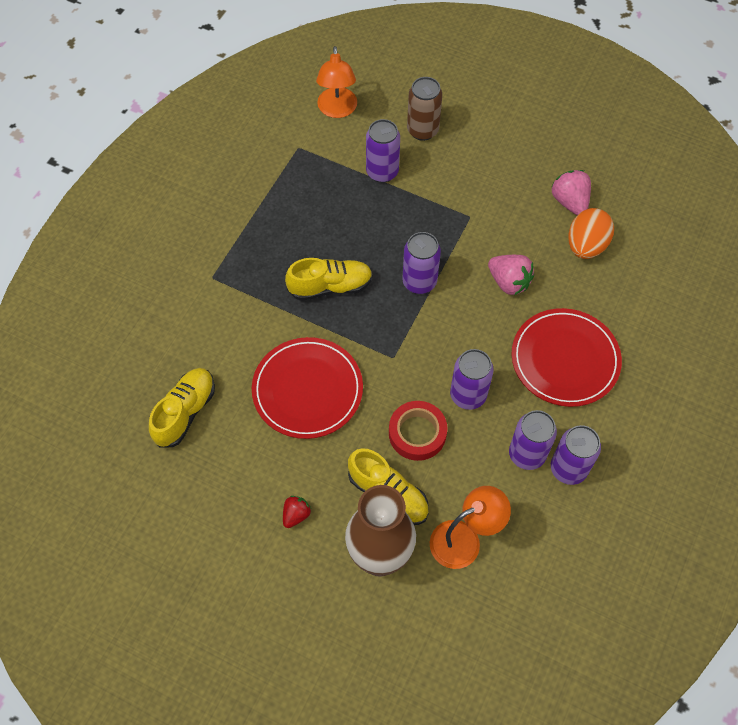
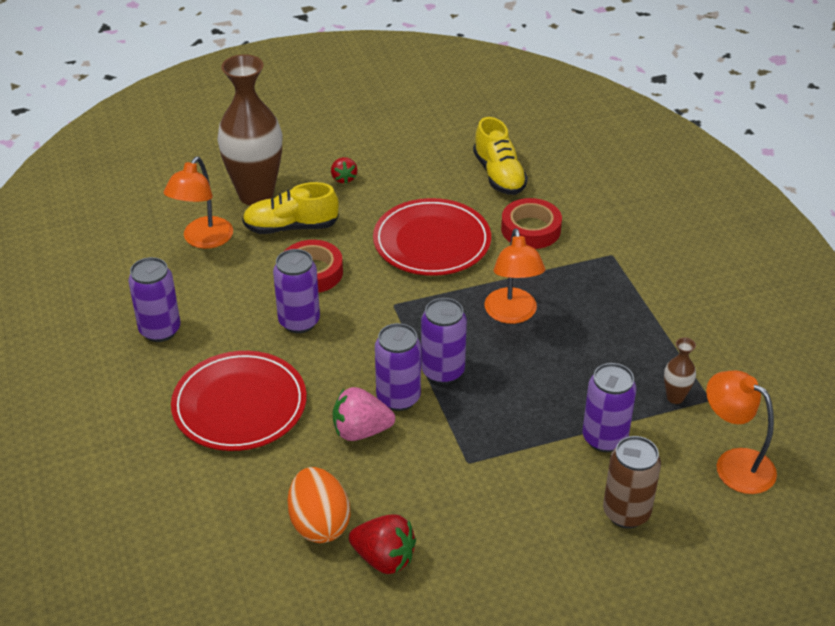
camera: 135 degrees right, 20 degrees down
(232, 342) = (530, 229): none -> red tape
(314, 163) = (675, 397): none -> brown vase
(330, 286) = (512, 314): yellow shoe -> orange lamp
(527, 454) = (206, 317): purple can -> purple can (398, 398)
(569, 202) = (384, 558): pink strawberry -> red strawberry

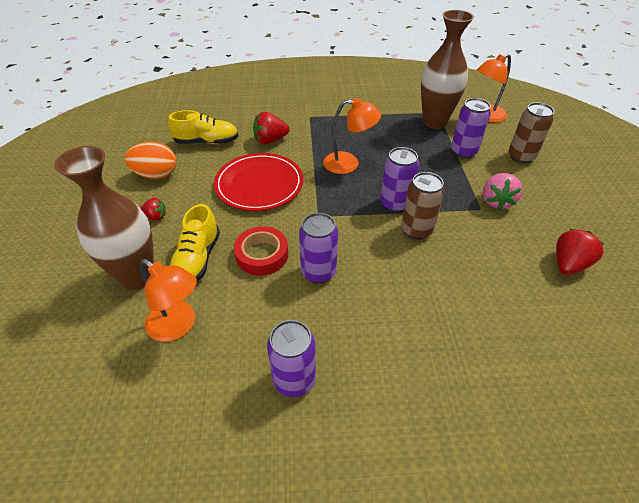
camera: 75 degrees left, 5 degrees up
(239, 405) = (408, 327): red plate -> none
(319, 523) = (539, 294): orange egg -> orange egg (156, 175)
(361, 431) = (447, 255): pink strawberry -> pink strawberry (496, 201)
(398, 398) = (416, 230): purple can -> brown can
(530, 229) = (270, 140): red tape -> red strawberry
(675, 397) = (434, 122): brown vase -> brown vase, size x2.38

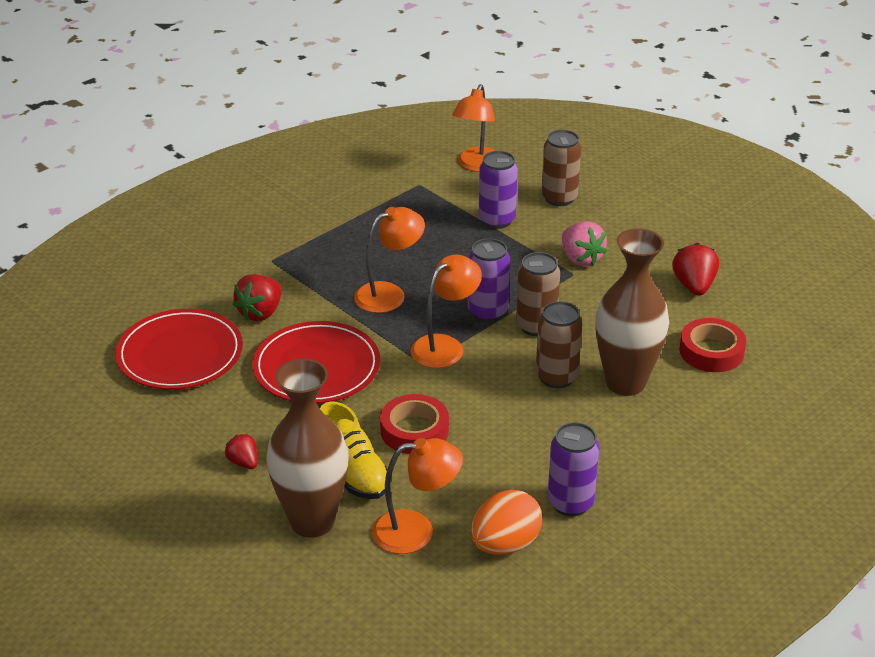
camera: 40 degrees left, 10 degrees down
(155, 217) = (243, 462): red strawberry -> red strawberry turned 90 degrees counterclockwise
(156, 175) = (173, 422): orange egg -> orange egg (505, 544)
(207, 142) = (180, 354): yellow shoe -> red plate
(318, 272) = (489, 414): purple can -> none
(344, 211) = (445, 346): none -> orange lamp
(391, 274) = (556, 377): none -> brown can
(434, 122) = (429, 199): brown vase -> brown vase (625, 382)
(535, 325) = (711, 351): none -> red tape

